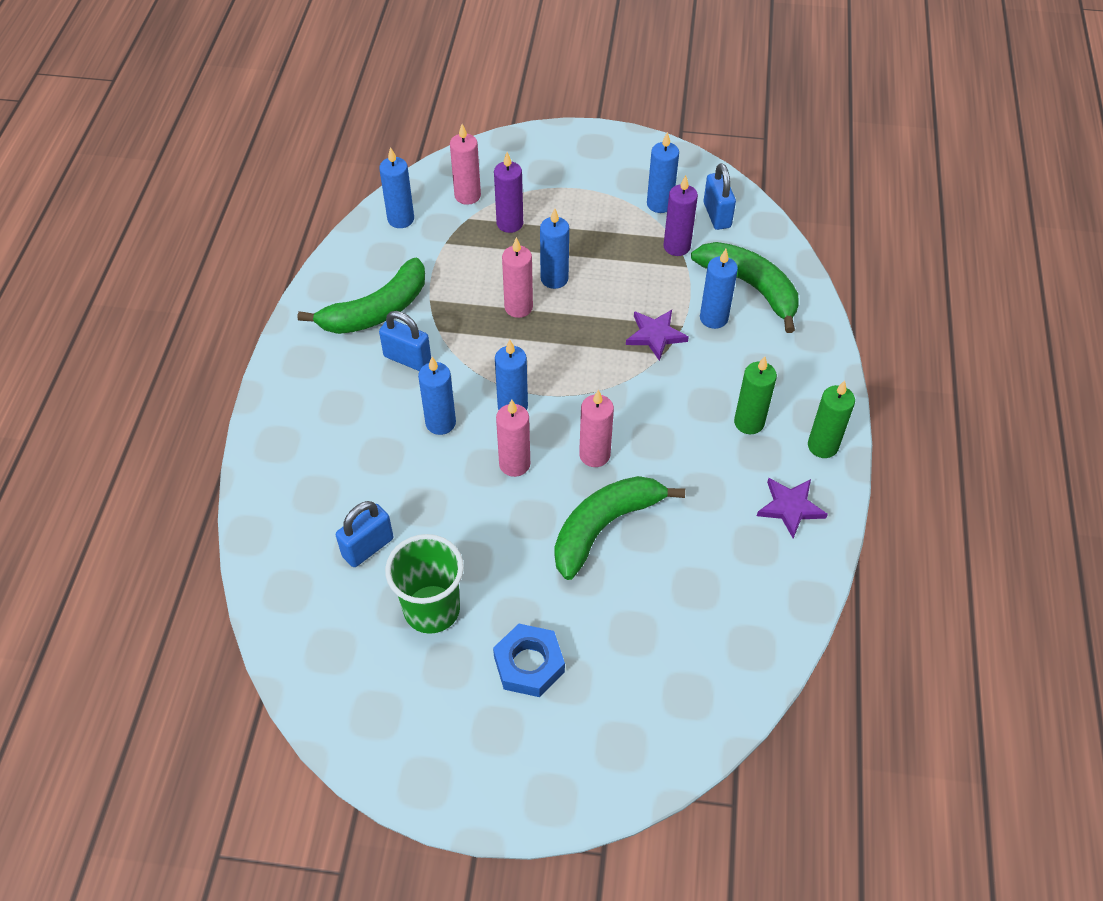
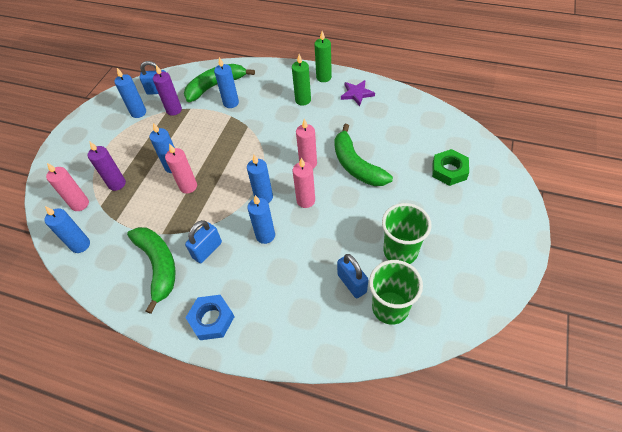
camera: 75 degrees left, 0 degrees up
(330, 602) = (390, 308): none -> green cup
(529, 664) = (438, 208): blue nut -> blue nut (211, 319)
(619, 680) = (449, 170): none -> green nut
(655, 335) = (234, 127): purple star -> none

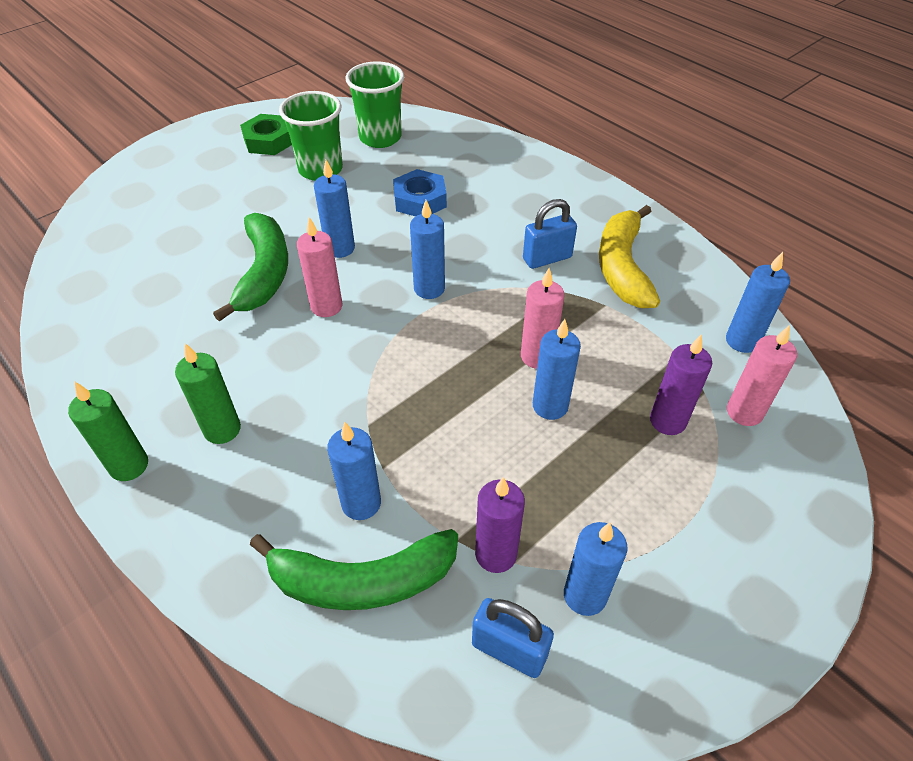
camera: 155 degrees left, 5 degrees down
(158, 266) = (622, 267): green banana -> yellow banana
(211, 319) = (573, 194): blue nut -> blue nut (420, 200)
(265, 235) = (460, 243): blue candle -> blue candle (340, 248)
(306, 200) = (375, 260): pink candle -> none
(352, 283) = (399, 166): blue padlock -> none
(357, 94) = (121, 390): purple star -> none
(449, 170) = (163, 215): green nut -> green nut (269, 141)

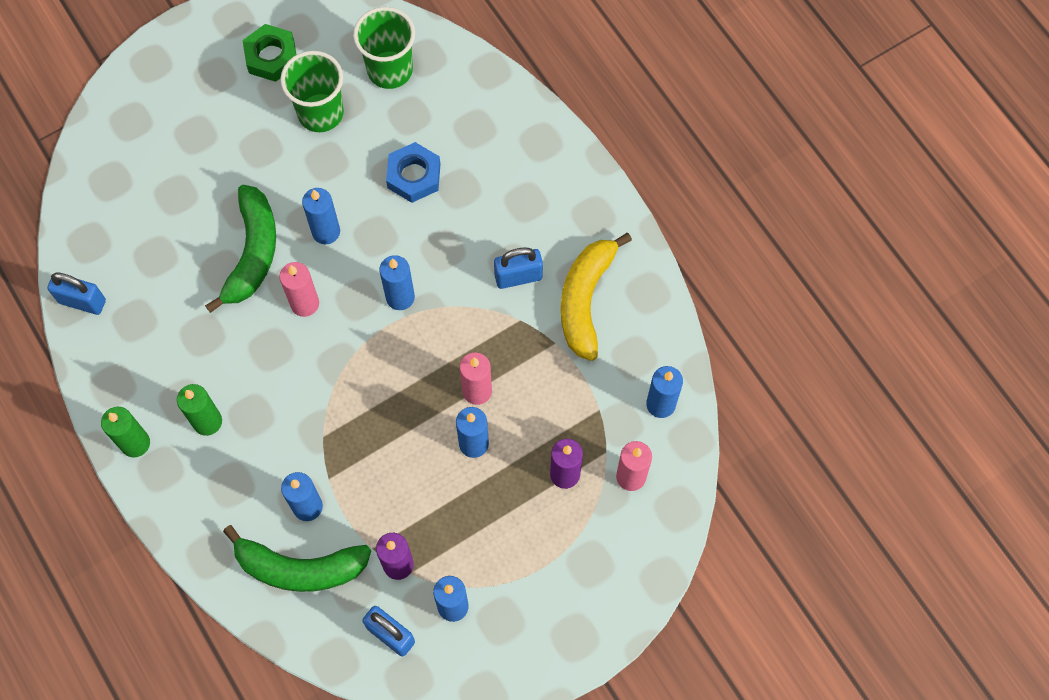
camera: 10 degrees right, 20 degrees up
(70, 336) = (82, 301): none -> blue padlock

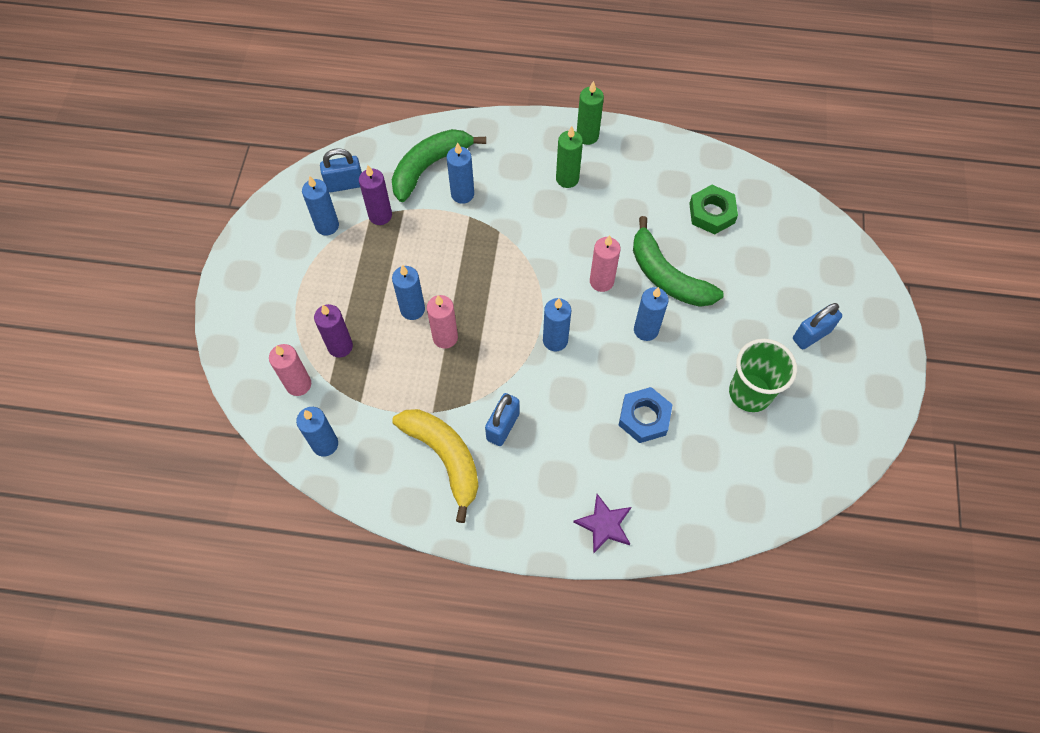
camera: 130 degrees right, 5 degrees down
(82, 301) = (711, 164): blue padlock -> blue padlock (811, 335)
(271, 57) = (828, 393): green nut -> green nut (711, 213)
(390, 70) = (752, 468): green cup -> none
(533, 141) = (604, 525): none -> purple star

